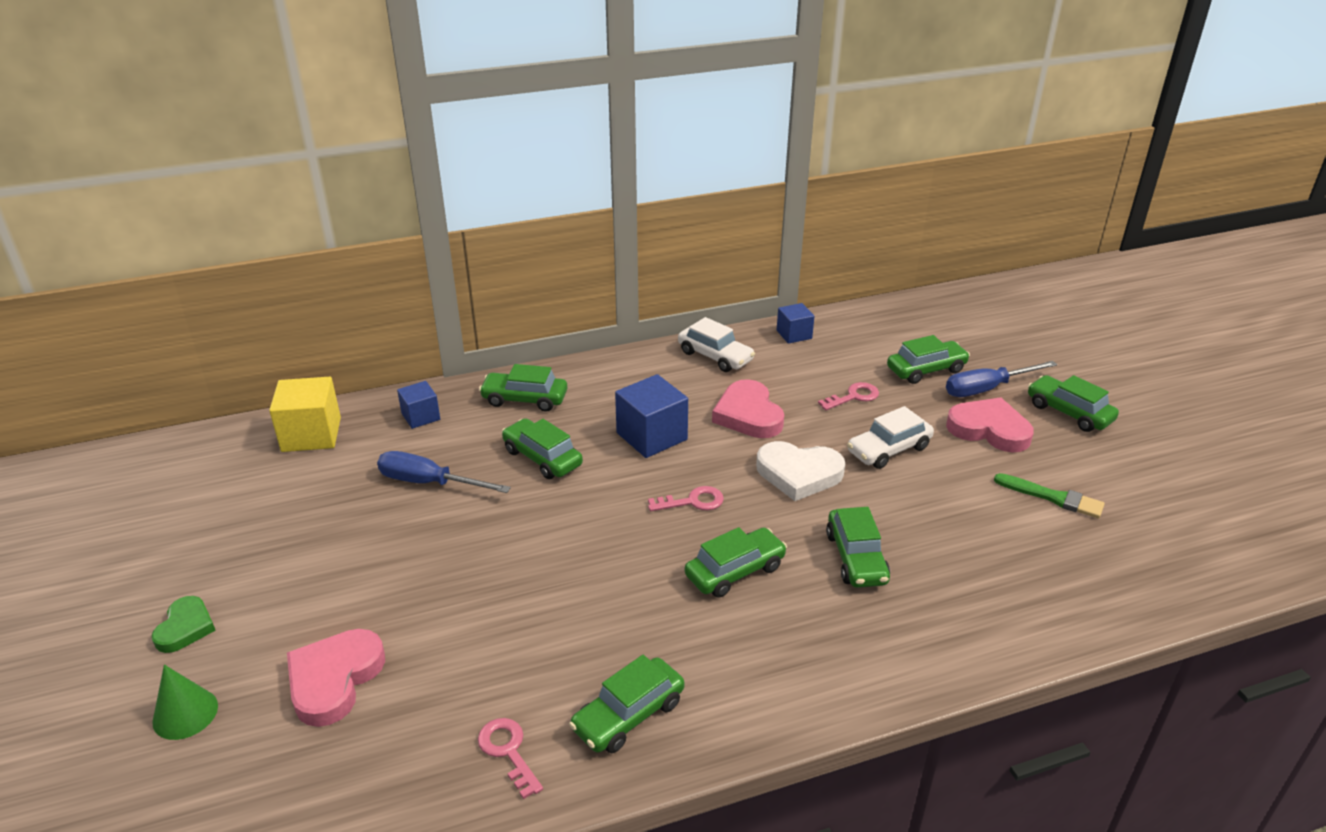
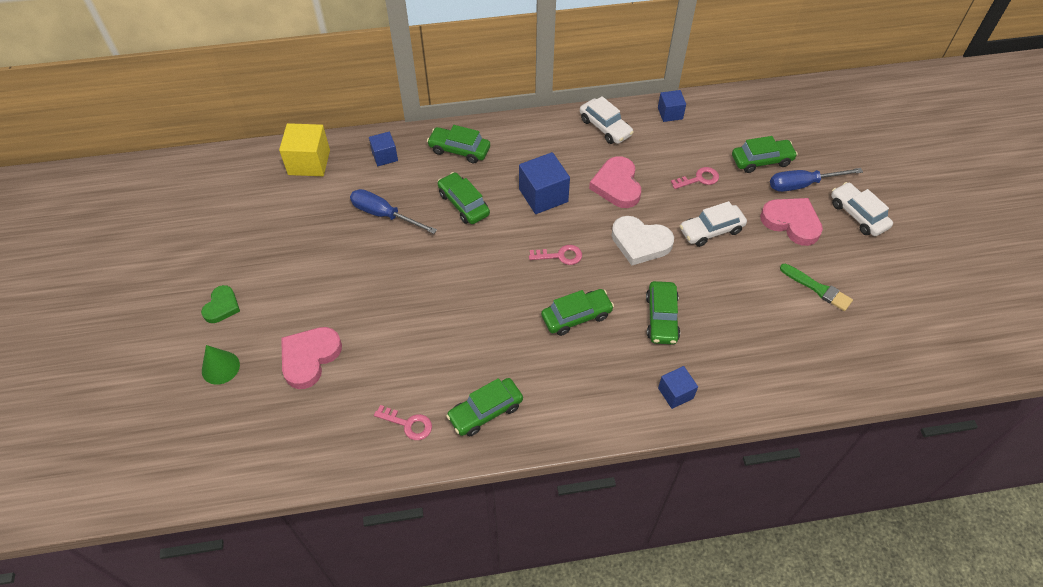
camera: 10 degrees right, 20 degrees up
(508, 751) = (408, 424): pink key -> pink key turned 135 degrees clockwise
(907, 649) = (675, 393): none -> blue cube
(1069, 412) = (858, 215): green car -> white car

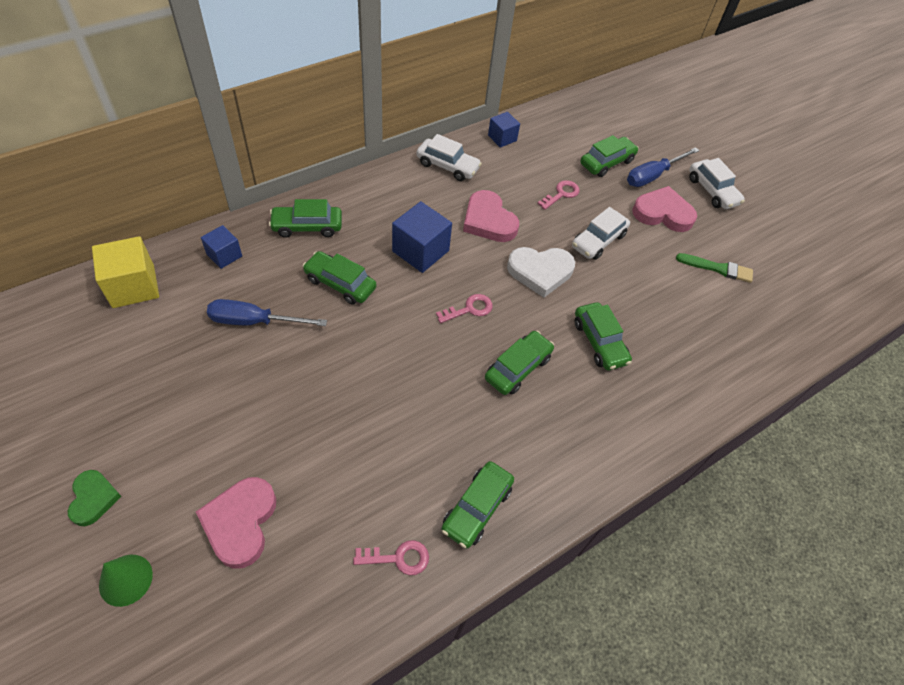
camera: 30 degrees left, 0 degrees up
(675, 393) = (652, 415): blue cube -> none
(858, 215) = (712, 191): white car -> white car turned 150 degrees counterclockwise

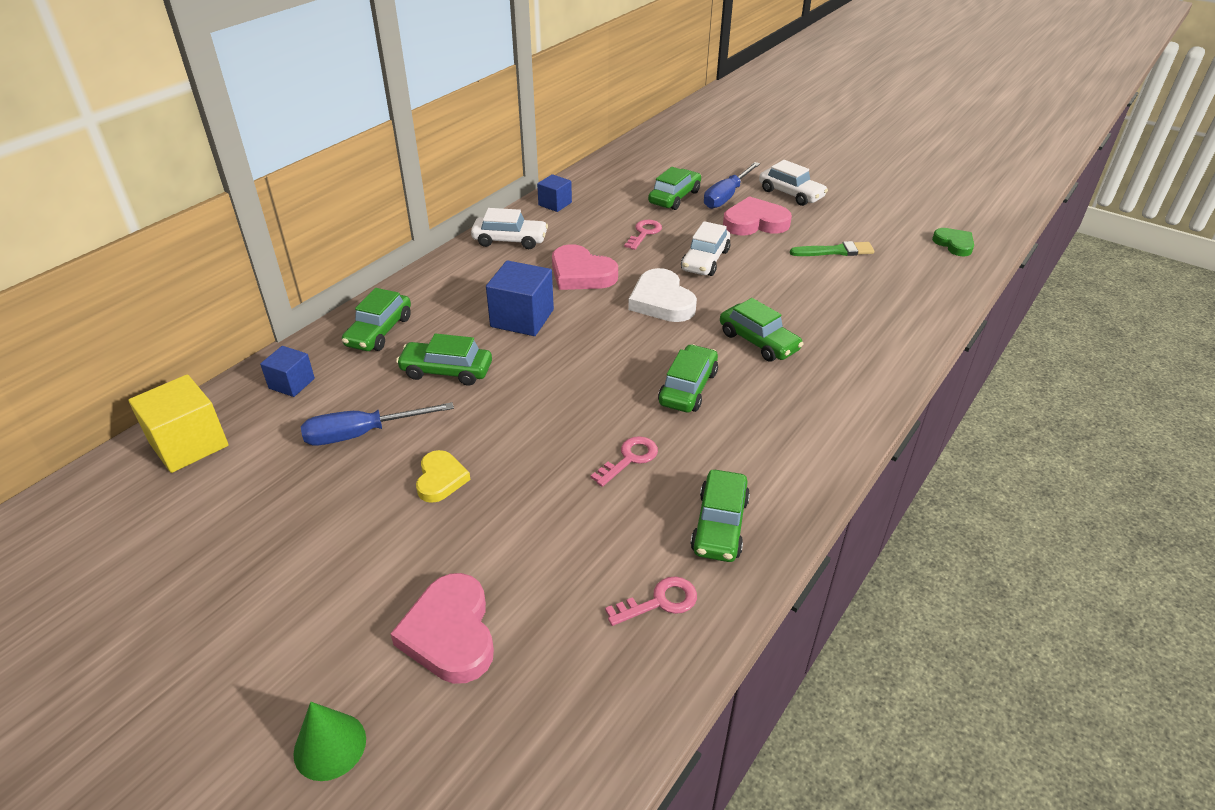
camera: 15 degrees left, 15 degrees down
(93, 498) = (241, 674): green heart -> green heart (954, 244)
(292, 385) = (440, 479): none -> yellow heart
(307, 226) = (379, 331): green car -> green car turned 45 degrees counterclockwise
(469, 309) = (605, 353): pink key -> pink key (629, 459)
(540, 272) = (661, 301): white heart -> white heart turned 90 degrees clockwise

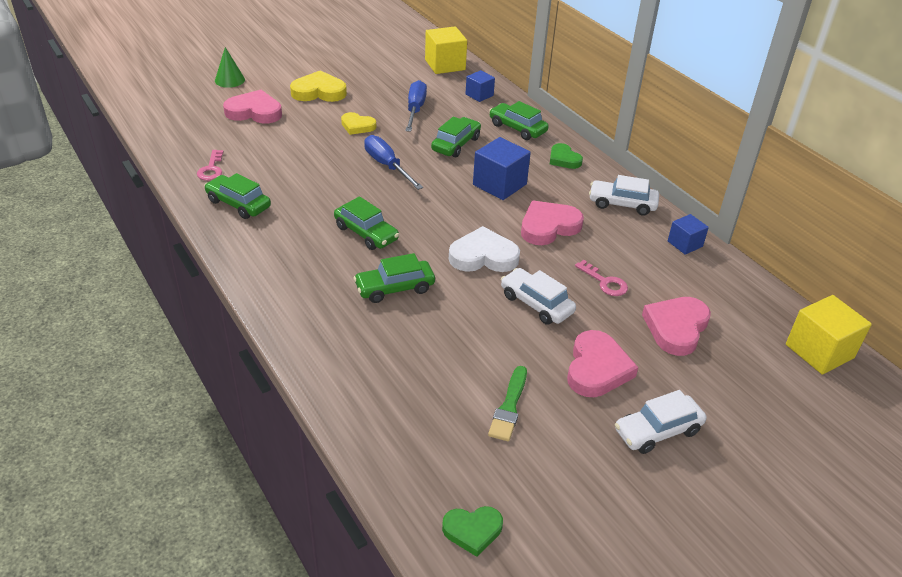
camera: 110 degrees right, 0 degrees up
(339, 571) = (319, 92): none -> yellow heart
(439, 286) = (564, 159): none -> green heart
(510, 240) = (622, 204): white car -> white car turned 75 degrees clockwise
(629, 459) = (319, 189): pink key -> none
(649, 147) = (819, 351): none -> yellow cube
(674, 197) = (676, 328): green car -> pink heart
(726, 196) = (667, 370): blue screwdriver -> blue screwdriver (387, 166)

